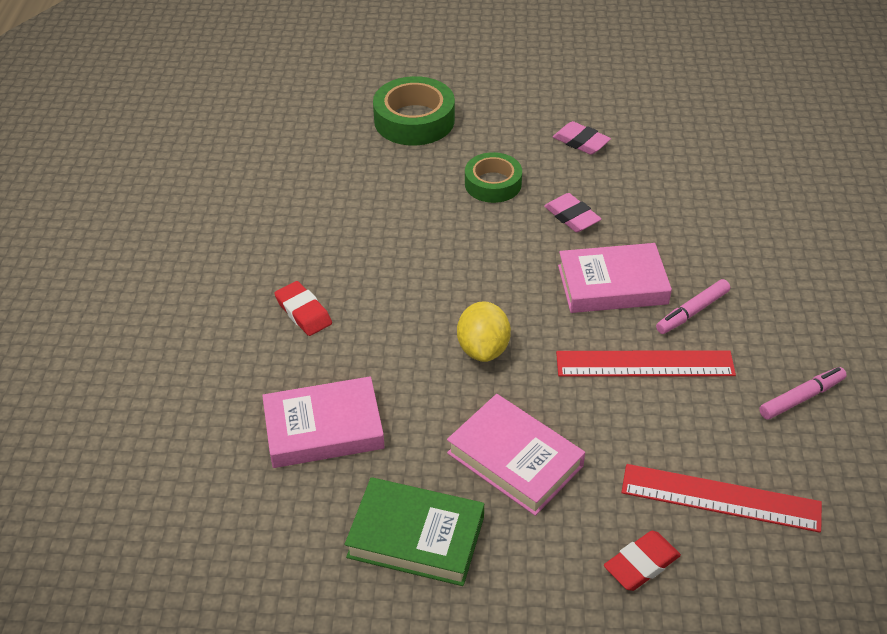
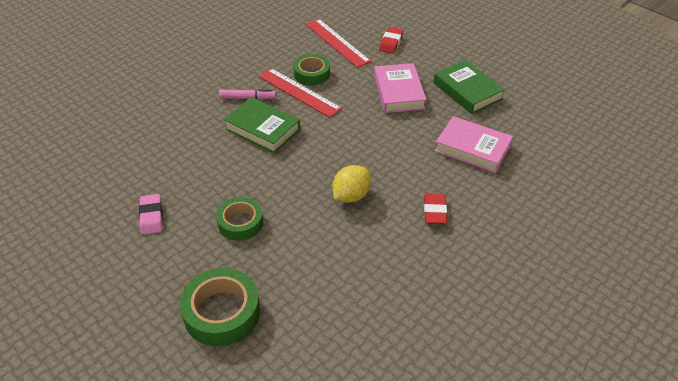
camera: 140 degrees left, 0 degrees up
(483, 349) = (361, 138): yellow lemon -> yellow lemon (351, 196)
(572, 216) = (229, 174): pink eraser -> none
(612, 284) = (262, 129): pink book -> green book
(641, 564) = (391, 43): red eraser -> red eraser turned 75 degrees counterclockwise
(671, 406) = (311, 74): none -> green tape
(801, 398) = (259, 50): pink marker -> none

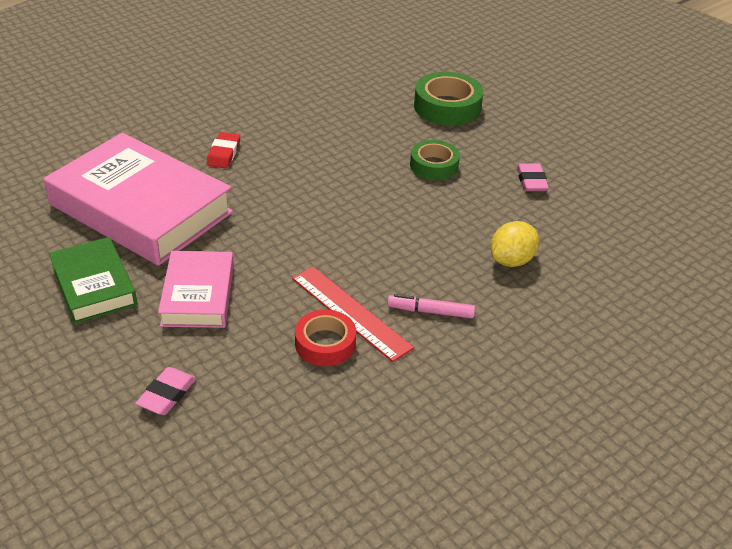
camera: 175 degrees left, 5 degrees down
(262, 129) = (408, 262): green book -> none
(311, 74) = (325, 343): green tape -> red tape
(337, 42) = (265, 407): red ruler -> none
(351, 196) = (309, 176): yellow lemon -> yellow lemon (511, 260)
(391, 43) = (167, 394): red eraser -> pink eraser
(472, 148) = (141, 208): pink book -> pink book, size x1.85

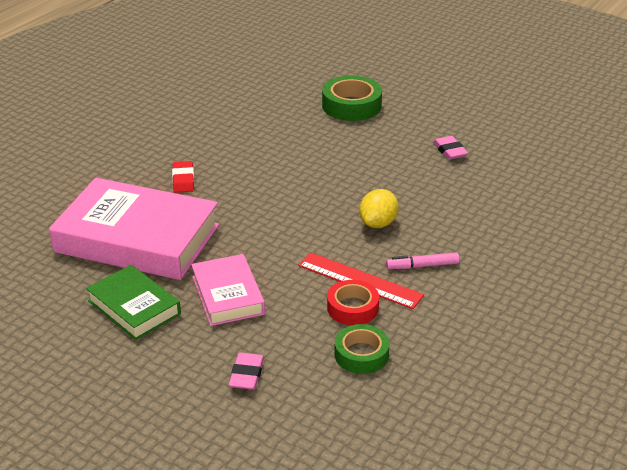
camera: 15 degrees left, 5 degrees down
(434, 165) = (365, 154): green tape -> green tape (361, 354)
(511, 260) = (465, 214): yellow lemon -> yellow lemon (378, 223)

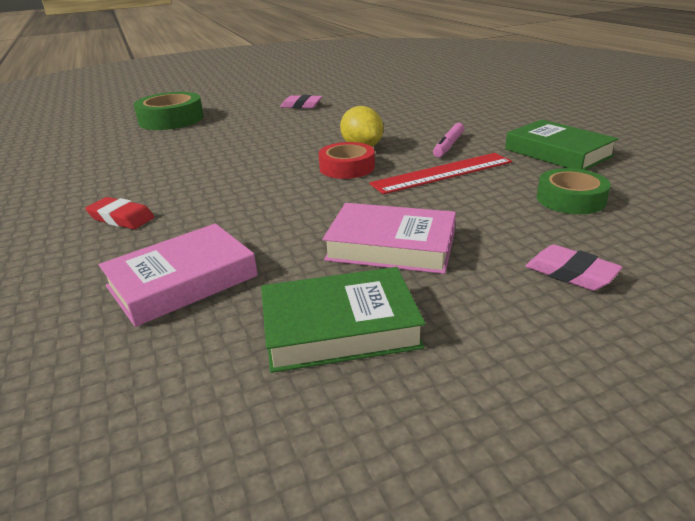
camera: 55 degrees left, 5 degrees down
(137, 238) = (182, 281): pink book -> pink book, size x0.54
(352, 308) = (485, 186): red tape -> red tape (347, 167)
(460, 329) = (558, 152): none -> green book

